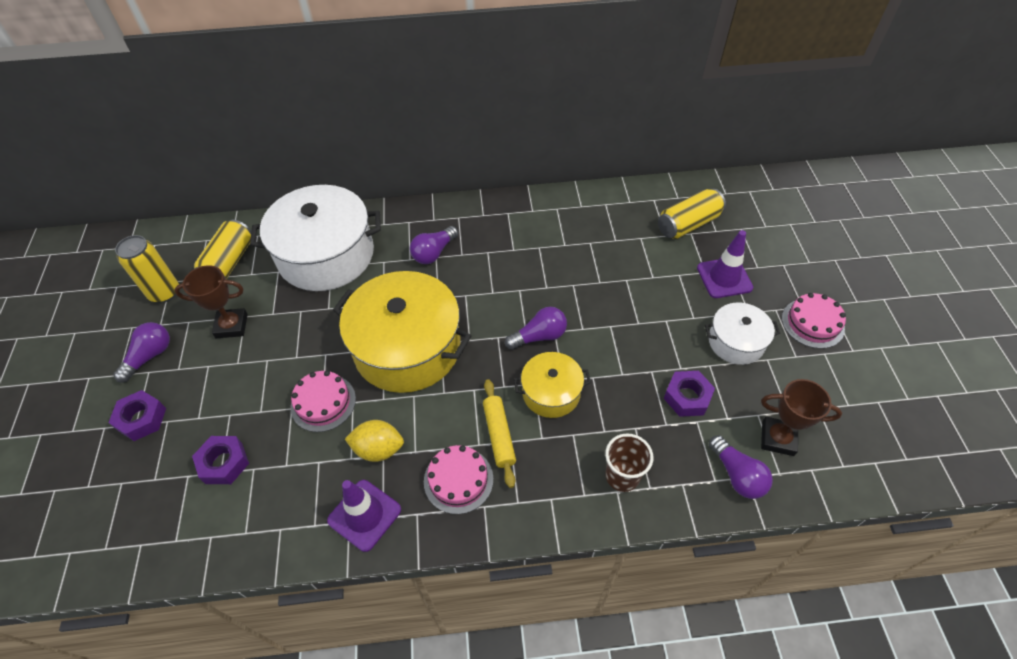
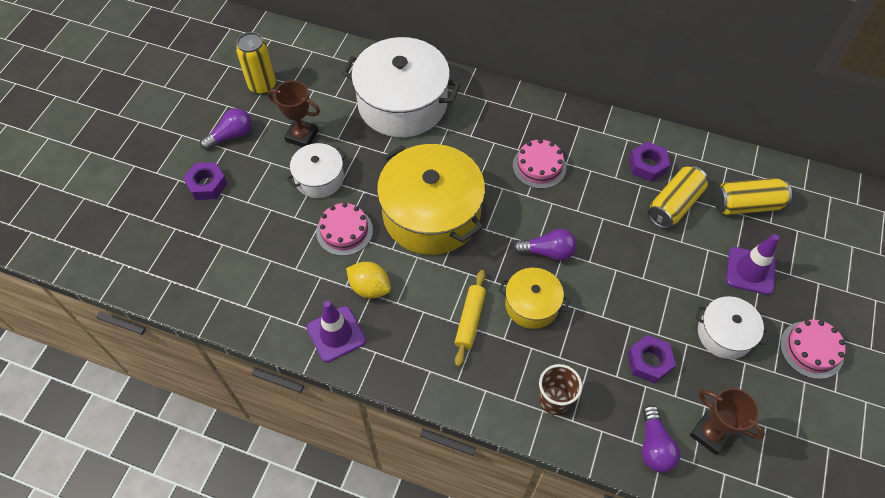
camera: 25 degrees right, 5 degrees up
(224, 463) = (251, 246): purple nut -> purple nut (647, 165)
(229, 263) = (322, 79): yellow can -> yellow can (674, 205)
(270, 360) = (319, 178): none -> white pot
(434, 253) = (494, 138): purple light bulb -> none
(458, 480) = (420, 341): pink cake -> pink cake (539, 166)

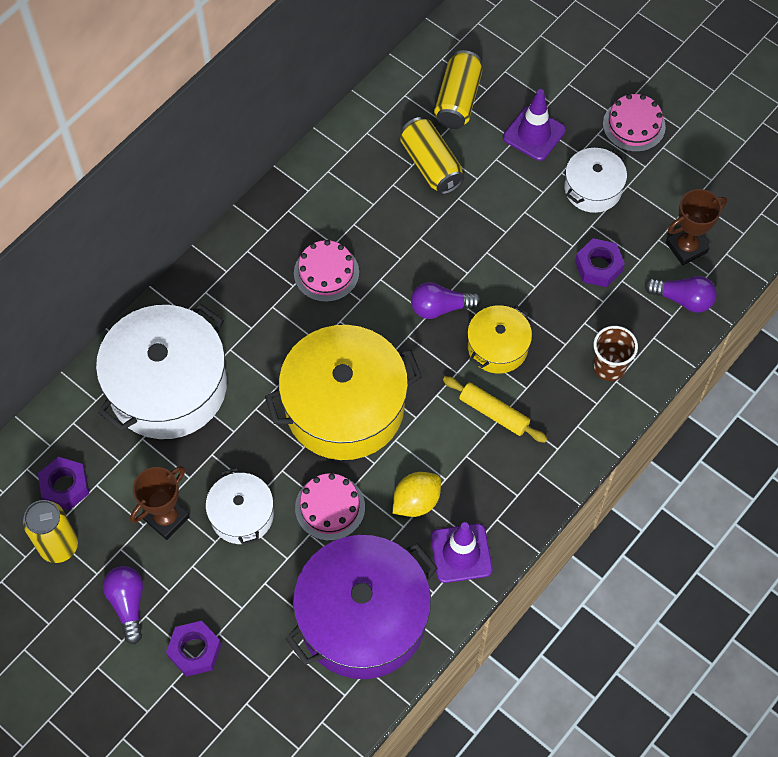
camera: 70 degrees left, 5 degrees up
(261, 281) = (363, 618): none -> purple pot
(547, 252) = (440, 307): purple light bulb -> purple light bulb turned 120 degrees counterclockwise
(647, 165) = (371, 167): purple nut -> purple nut (65, 486)

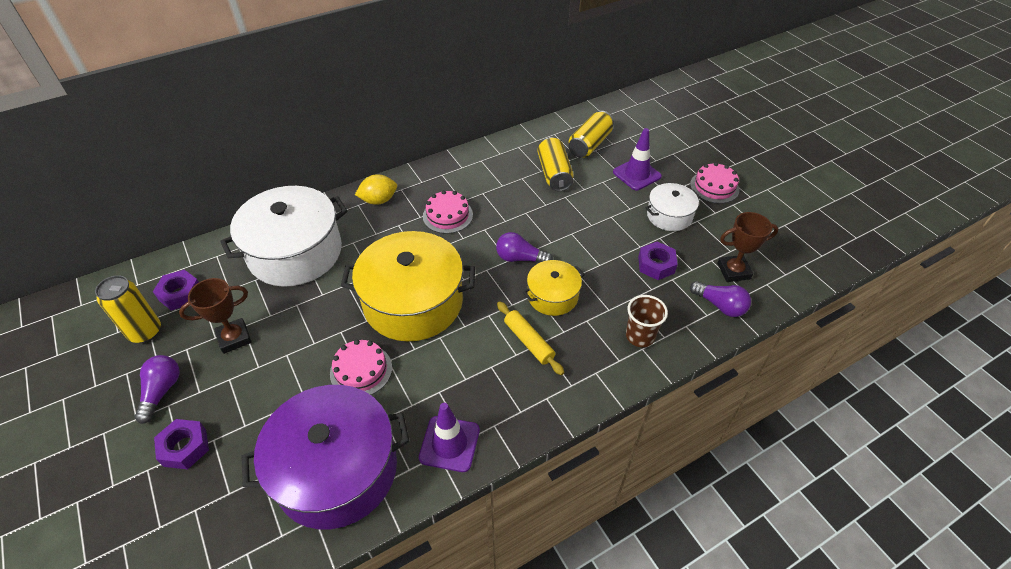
camera: 20 degrees right, 15 degrees down
(242, 515) = (290, 354): white pot -> none
(416, 501) = (432, 388): yellow lemon -> yellow lemon (379, 200)

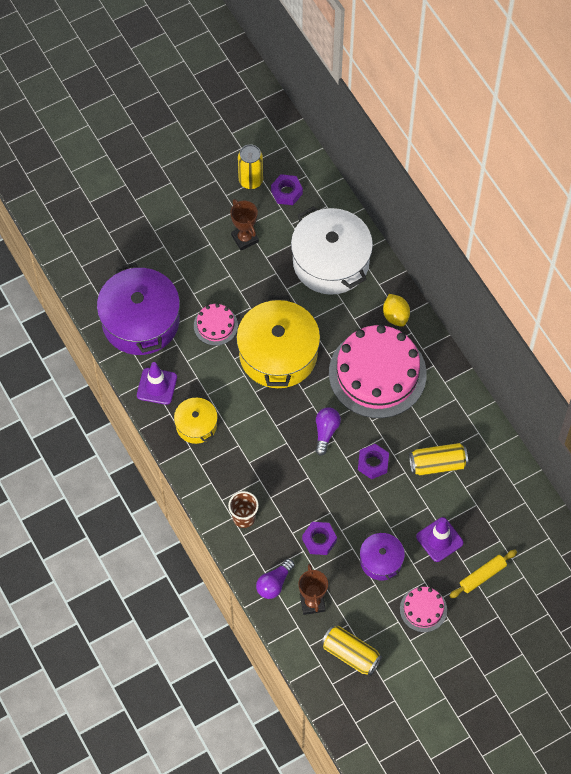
camera: 90 degrees right, 15 degrees up
(162, 391) = (201, 206): purple light bulb -> none
(185, 447) = (159, 231): purple nut -> purple nut (373, 463)
(447, 215) = (377, 373): pink cake -> pink cake, size x2.18
(528, 341) = (239, 437): yellow rolling pin -> yellow rolling pin (482, 576)
(552, 296) = (284, 456): yellow pot -> yellow pot (196, 425)
(589, 144) = (485, 500): yellow can -> yellow can (350, 654)
(669, 216) = (381, 561): white pot -> purple pot

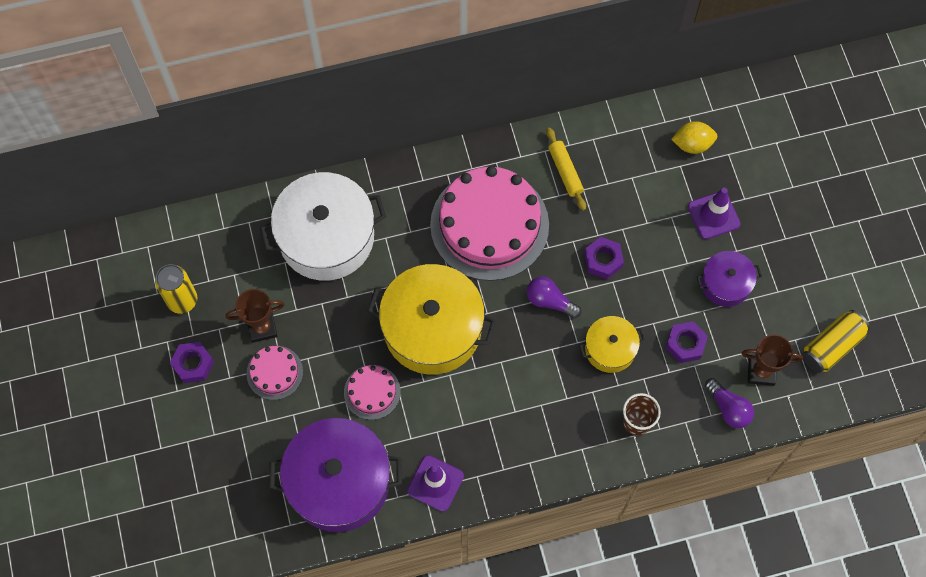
camera: 75 degrees left, 5 degrees up
(196, 425) = (501, 448): yellow pot -> yellow pot (610, 349)
(286, 192) = (214, 263): purple nut -> purple nut (193, 364)
(395, 316) = (421, 185): yellow lemon -> yellow lemon (692, 144)
(423, 609) = (793, 255): pink cake -> pink cake (274, 372)
(437, 464) = (621, 192): yellow can -> none
(482, 576) = (766, 183): yellow rolling pin -> yellow rolling pin (565, 171)

